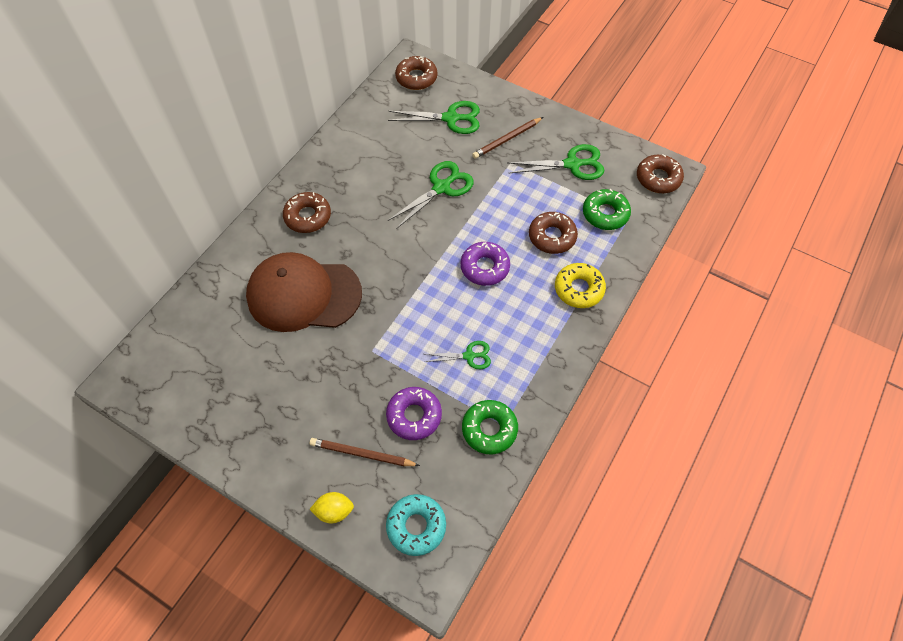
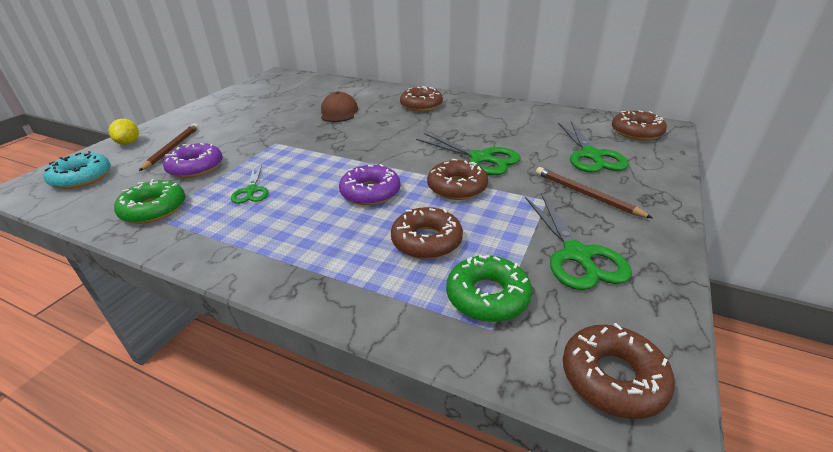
camera: 85 degrees right, 25 degrees down
(304, 295) = (339, 112): brown cap -> brown cap, size x0.51
(486, 210) = (457, 187): none -> brown donut
(579, 289) = (334, 270): yellow donut -> none

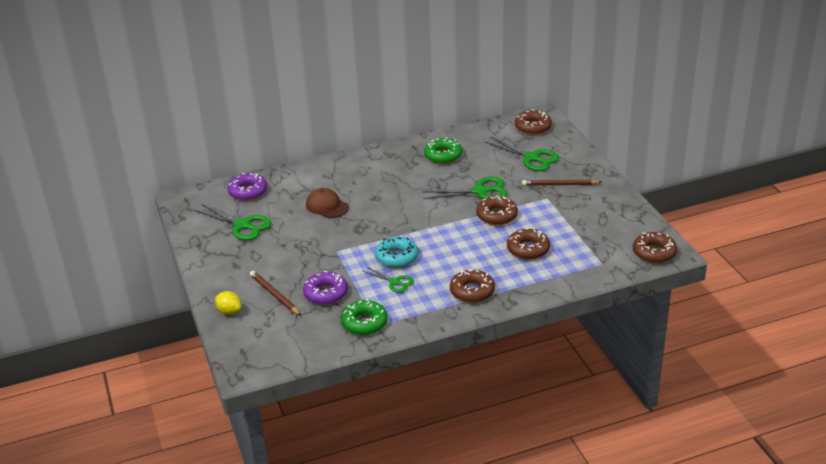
camera: 45 degrees left, 0 degrees up
(82, 177) = (267, 343): turquoise donut -> turquoise donut (396, 257)
(370, 192) = (459, 244): purple donut -> purple donut (248, 191)
(421, 105) = (373, 170): brown donut -> brown donut (472, 291)
(487, 296) = (585, 254): green donut -> green donut (443, 155)
(577, 255) = (593, 217): green scissors -> green scissors (242, 225)

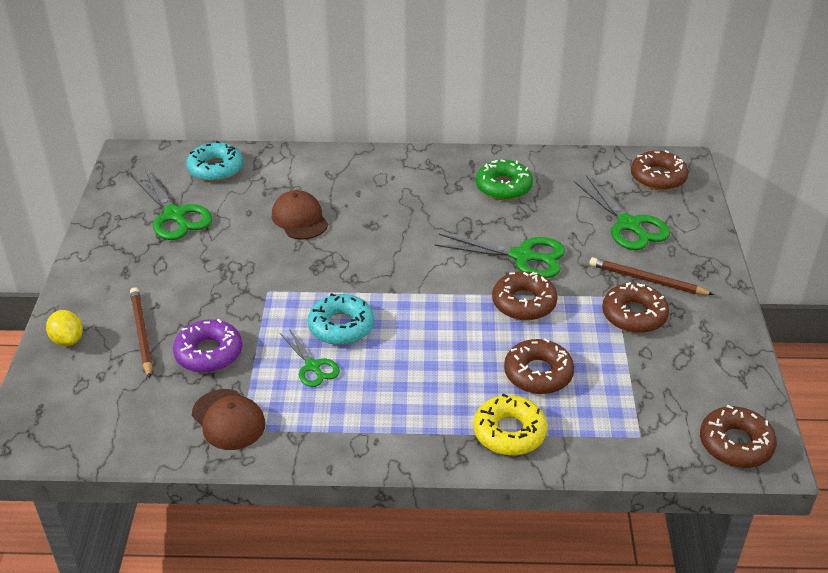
camera: 20 degrees right, 5 degrees up
(248, 191) = (215, 169): purple donut -> turquoise donut
(364, 322) = (228, 420): green donut -> brown cap
(472, 291) = (412, 419): brown donut -> brown donut (634, 315)
(530, 282) = (509, 432): none -> yellow donut

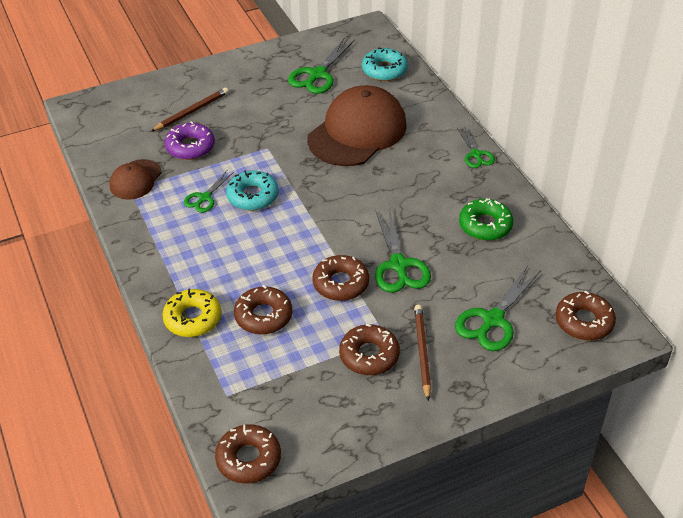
camera: 65 degrees right, 5 degrees up
(68, 340) = (168, 86): yellow lemon -> none
(300, 219) = (357, 132): brown cap -> brown cap, size x1.97
(401, 158) = (476, 155): none -> green scissors

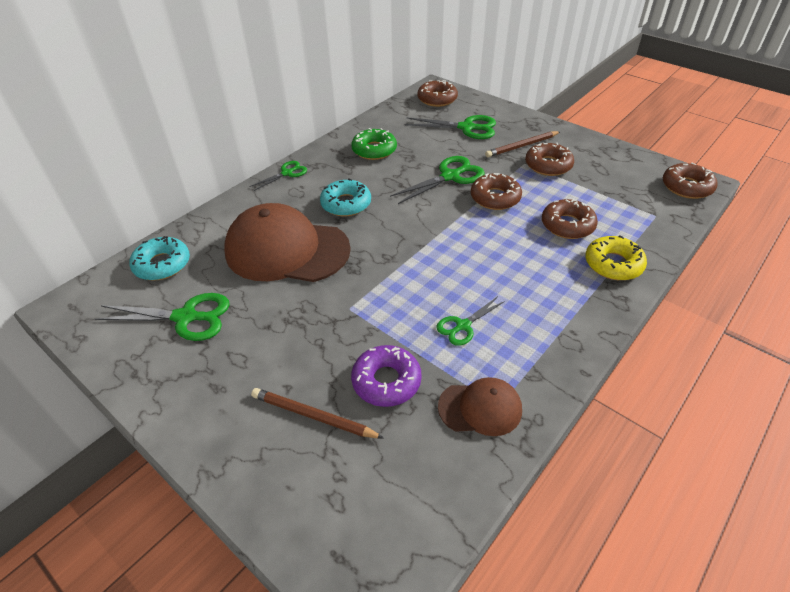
camera: 115 degrees left, 0 degrees up
(204, 198) = (463, 326): green scissors -> green scissors turned 135 degrees clockwise
(252, 196) = (433, 289): turquoise donut -> turquoise donut (346, 204)

